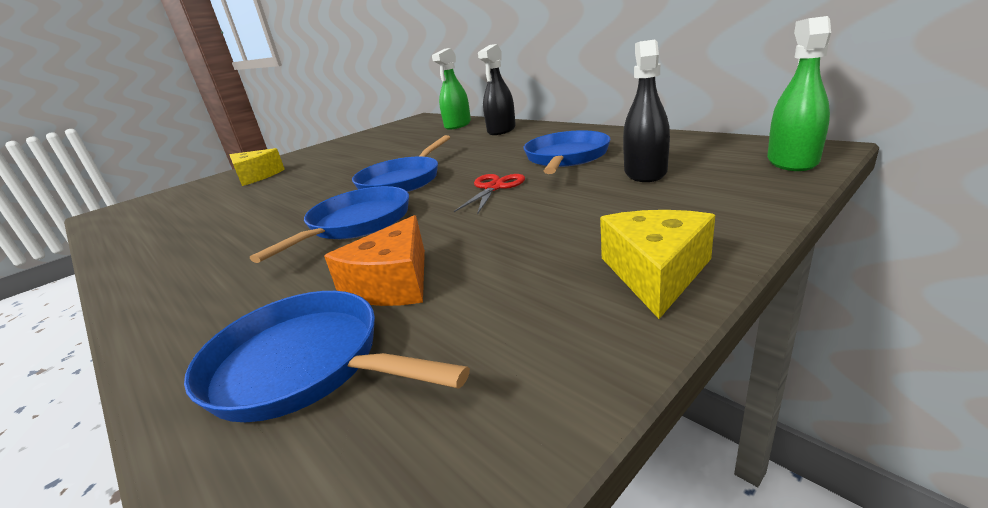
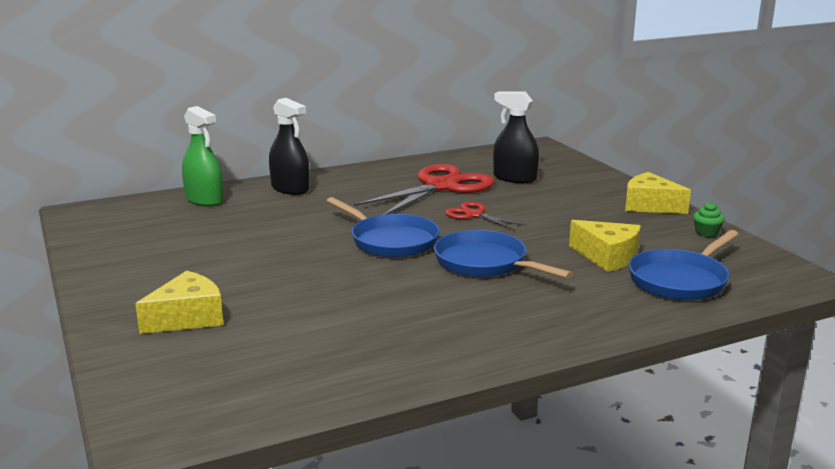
camera: 75 degrees left, 5 degrees down
(393, 283) = (607, 257): orange cheese -> yellow cheese
(559, 361) = (706, 233): none -> green cupcake
(566, 158) = (441, 187): blue pan -> red scissors
(792, 161) = (549, 153): green spray bottle -> none

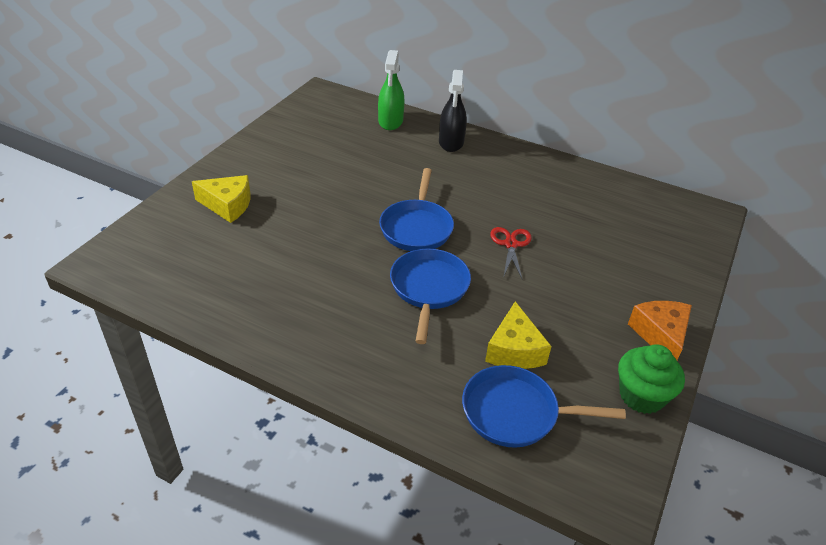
camera: 50 degrees right, 20 degrees up
(441, 187) = (544, 204): red scissors -> none
(514, 178) = (615, 232): black spray bottle -> none
(650, 206) = (660, 335): yellow cheese -> orange cheese
(706, 233) = (641, 396): green cupcake -> green cupcake, size x1.97

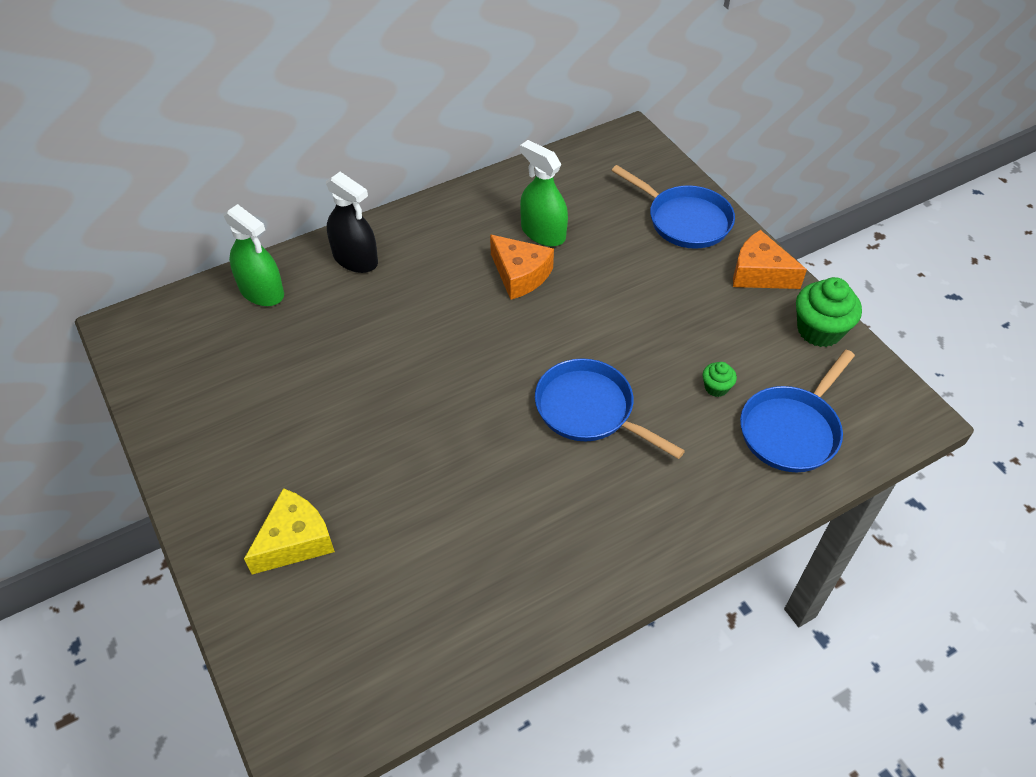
camera: 55 degrees left, 10 degrees up
(417, 227) = (484, 369): blue pan -> blue pan (684, 220)
(511, 244) = (569, 306): red scissors -> none
(513, 211) = (520, 275): none -> orange cheese
(514, 350) = (716, 387): yellow cheese -> green cupcake
(563, 207) = (543, 233): none -> green spray bottle

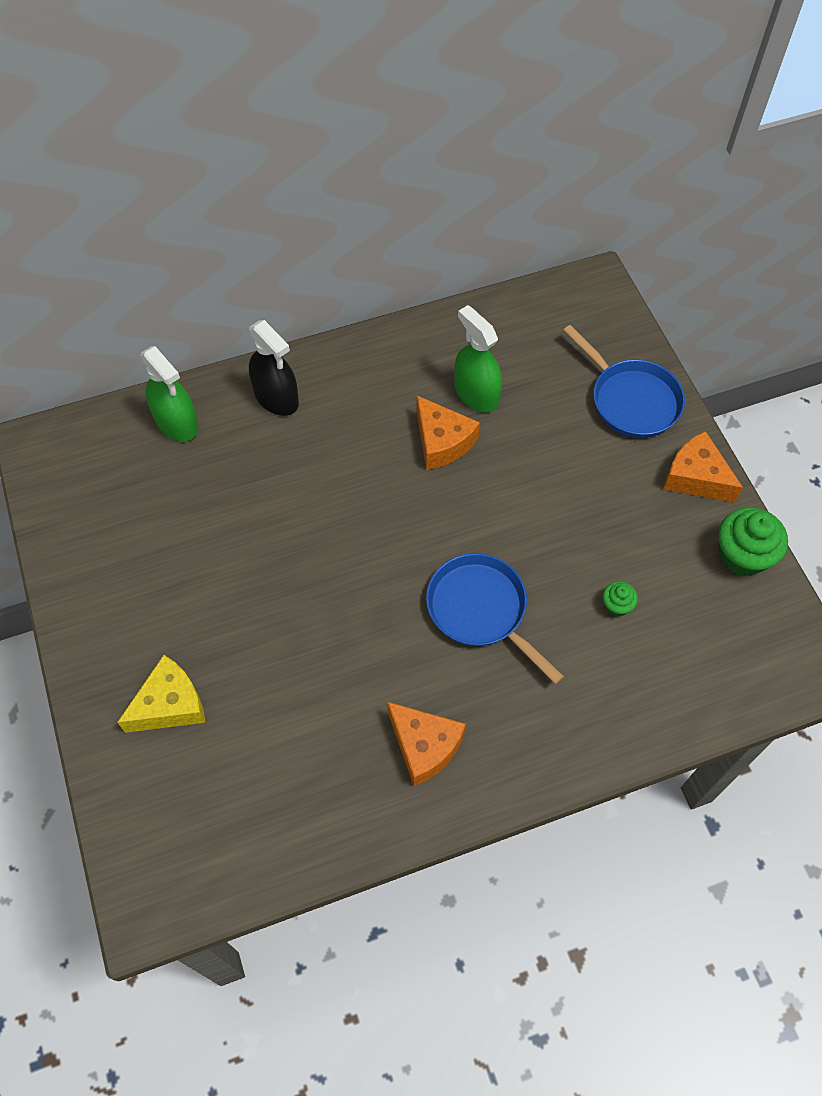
camera: 10 degrees right, 10 degrees up
(562, 539) = (424, 746): none -> orange cheese
(792, 430) = (683, 666): blue pan -> none

